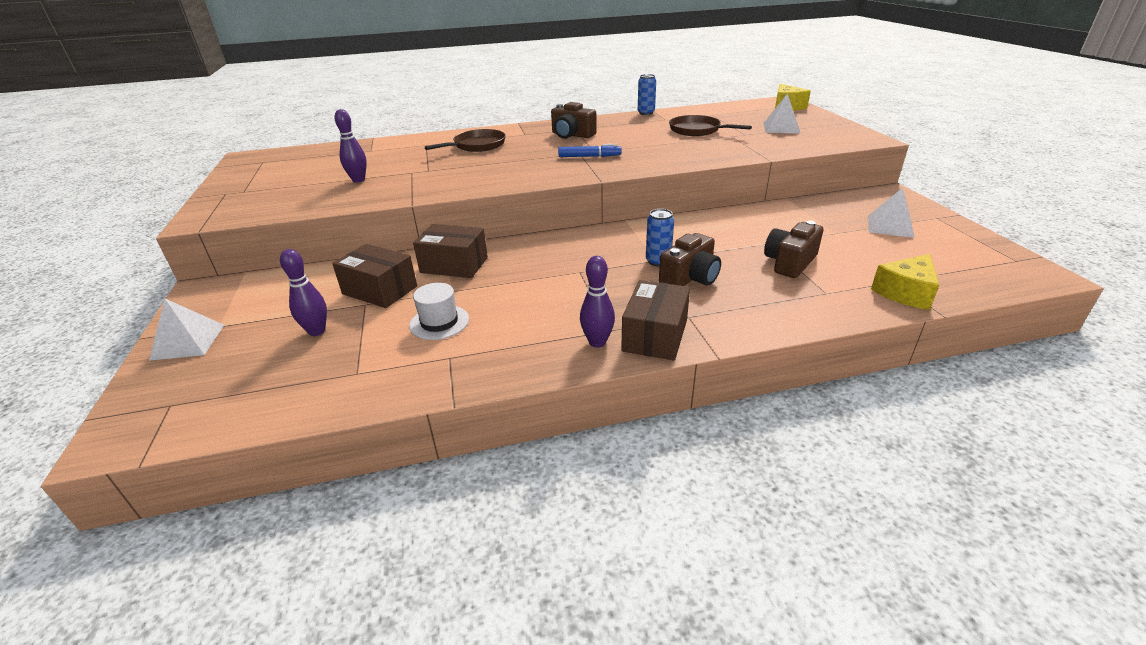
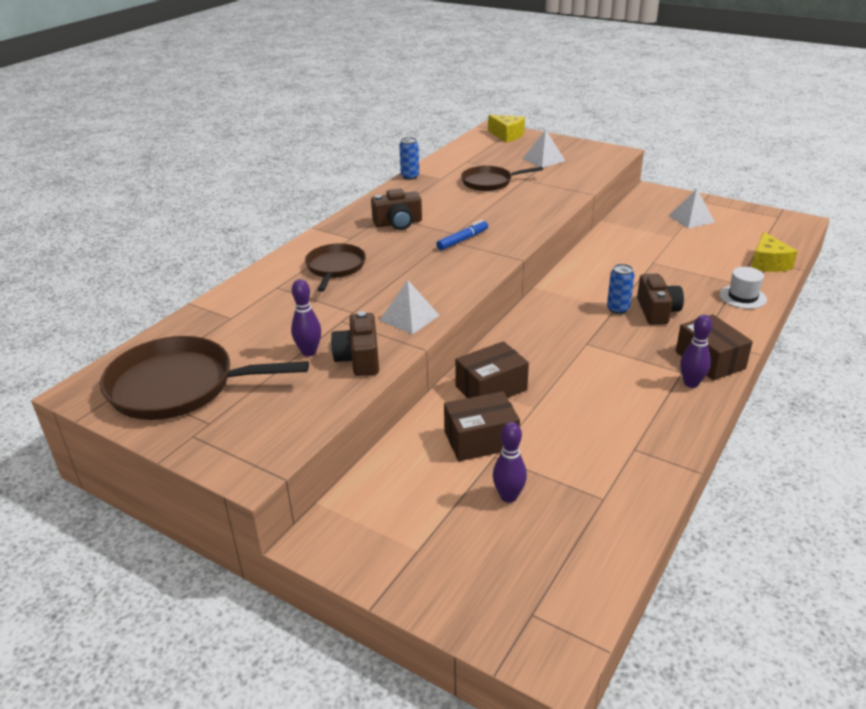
camera: 45 degrees left, 0 degrees up
(188, 342) = (424, 577): white pyramid -> white pyramid (409, 318)
(275, 170) = (178, 386): none -> brown pan
(439, 322) = (577, 433): white hat -> white hat (742, 297)
(790, 262) = (687, 271): brown camera -> brown camera (359, 358)

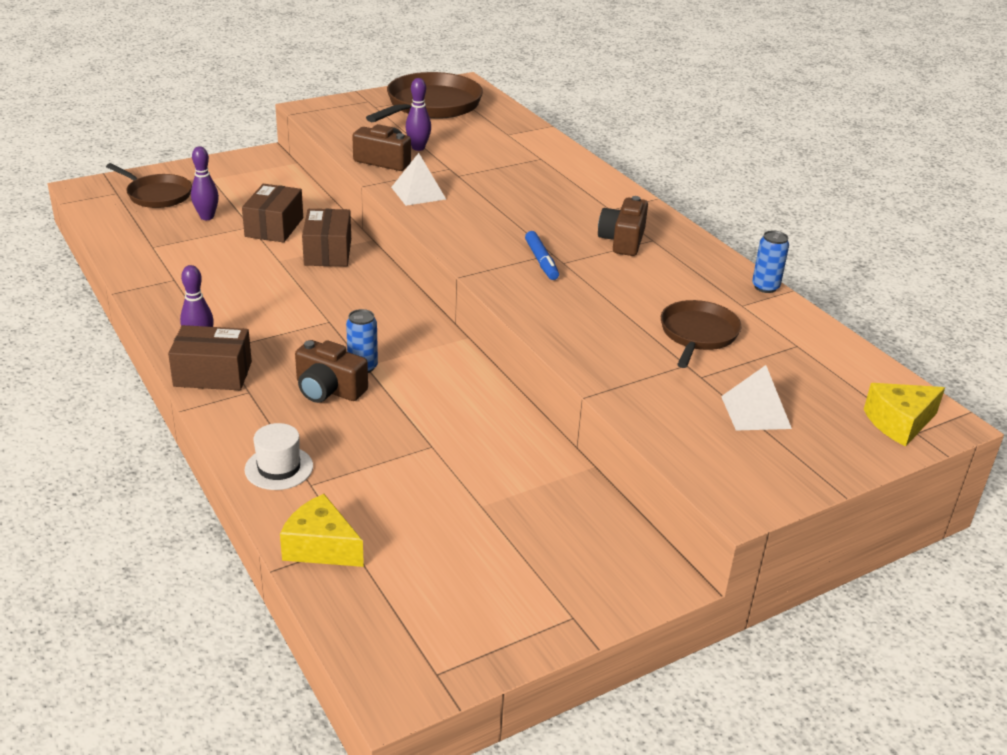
camera: 115 degrees right, 0 degrees up
(335, 267) = (550, 187): brown pan -> brown pan (157, 195)
(691, 219) = (520, 560): white pyramid -> none

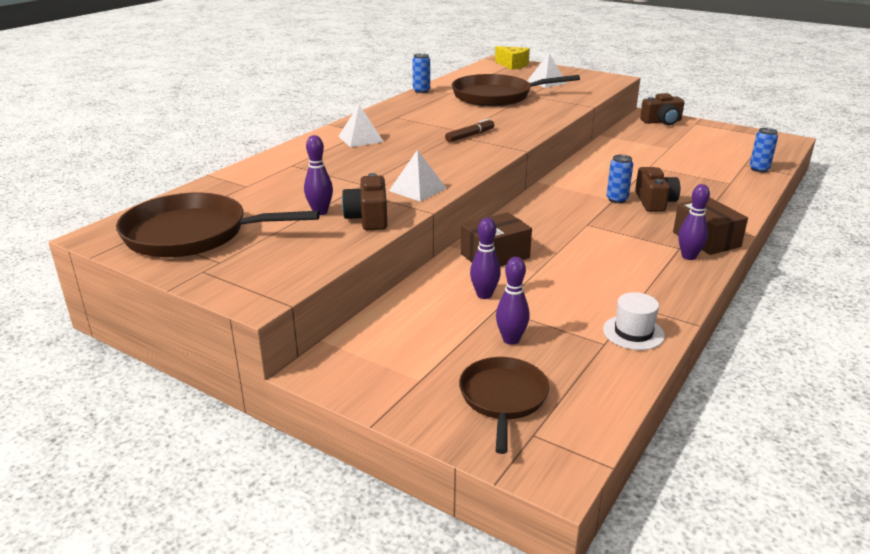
camera: 115 degrees left, 5 degrees down
(274, 227) = (484, 295): brown box -> purple bowling pin
(279, 468) = (736, 193): white hat -> white hat (633, 332)
(320, 547) = (759, 169): yellow cheese -> blue can
(541, 261) = (470, 136): blue marker -> brown marker
(588, 202) = (360, 139): none -> white pyramid
(622, 240) = (409, 123): brown camera -> brown camera (662, 121)
(697, 334) = (496, 96): brown pan -> brown pan, size x1.66

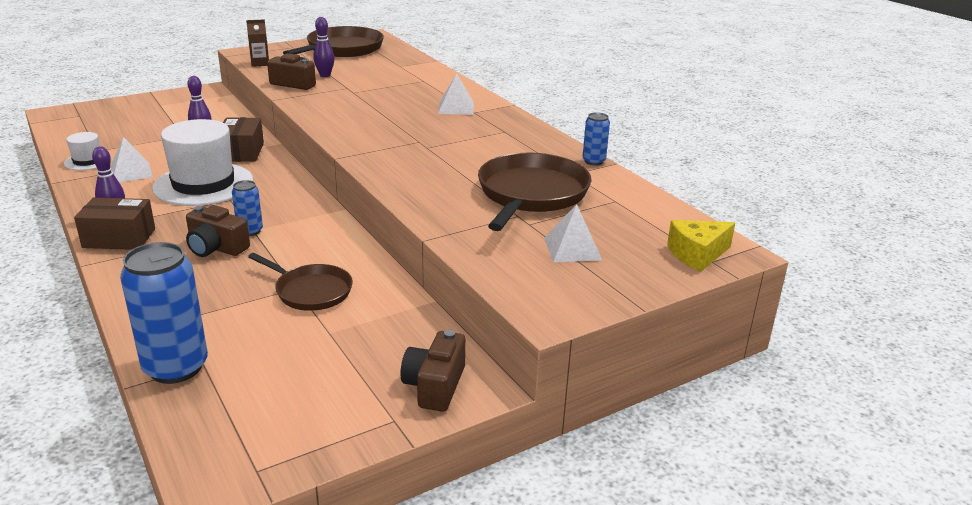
camera: 115 degrees right, 0 degrees up
(306, 265) = (260, 63): none -> brown carton
(418, 189) = (317, 103): white pyramid -> white pyramid (130, 172)
(470, 136) = (408, 146): brown marker -> none
(503, 398) = (112, 116): brown pan -> brown pan (311, 291)
(511, 339) = (148, 130): purple bowling pin -> none
(581, 245) = (203, 184): none -> white hat
(759, 169) = (176, 367): blue can -> blue can, size x1.95

